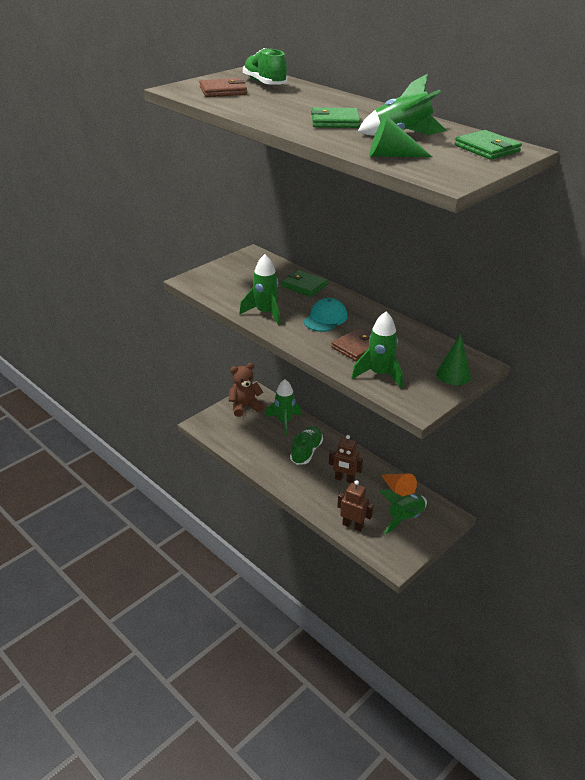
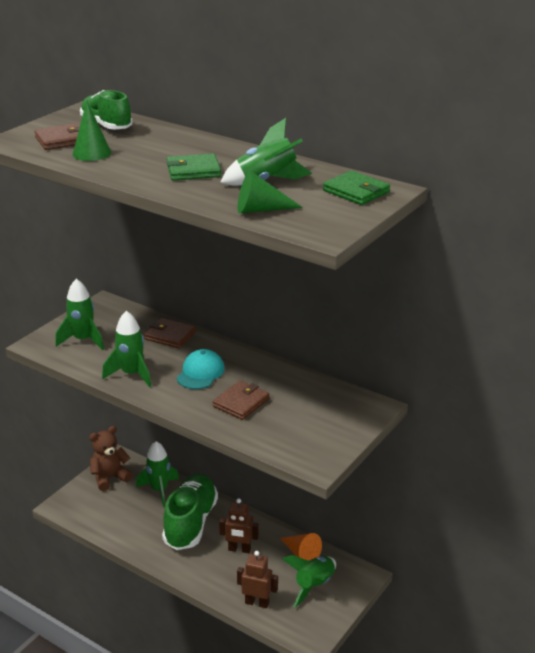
camera: 10 degrees left, 5 degrees down
(304, 286) = (170, 336): green wallet -> brown wallet
(306, 452) = (190, 523): green shoe -> green shoe, size x1.58
(379, 374) = (270, 432): green rocket -> green rocket (83, 340)
(453, 375) = (349, 422): green cone -> green cone (91, 153)

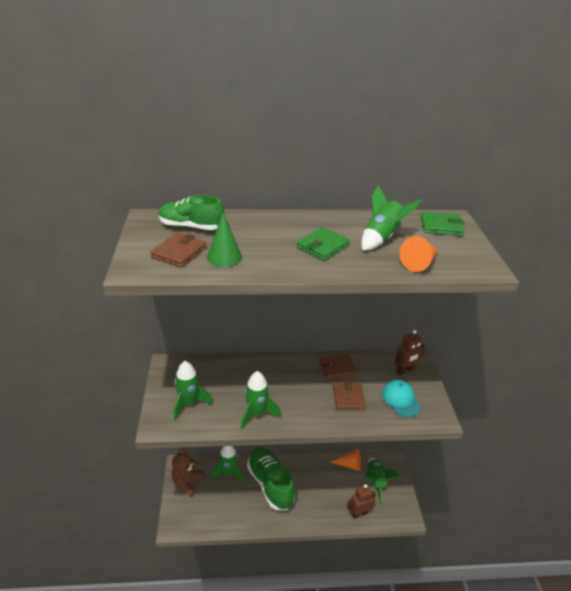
camera: 40 degrees left, 5 degrees up
(170, 336) = (245, 369): brown wallet -> brown wallet (337, 368)
(200, 373) = (298, 388): turquoise cap -> turquoise cap (401, 400)
(239, 549) = (315, 484): brown robot -> brown robot (405, 371)
(260, 210) = (419, 263): green cone -> orange cone

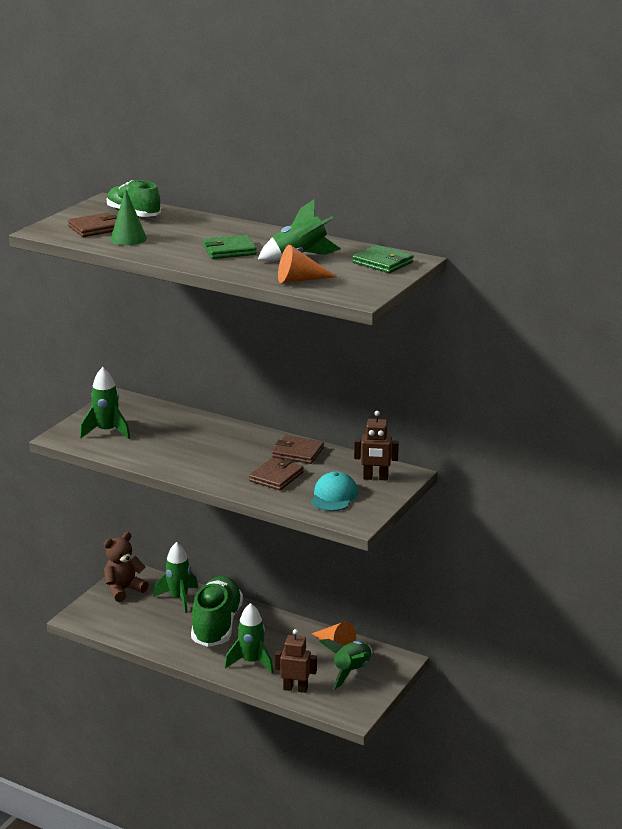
camera: 35 degrees right, 10 degrees down
(256, 414) = (163, 458): green rocket -> green rocket (251, 662)

